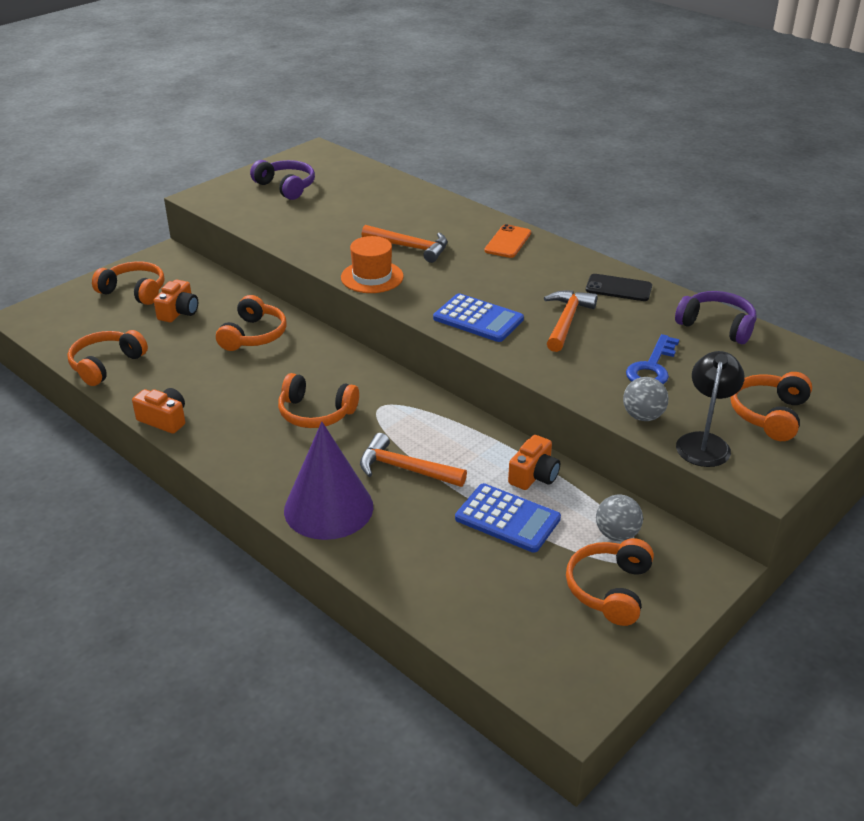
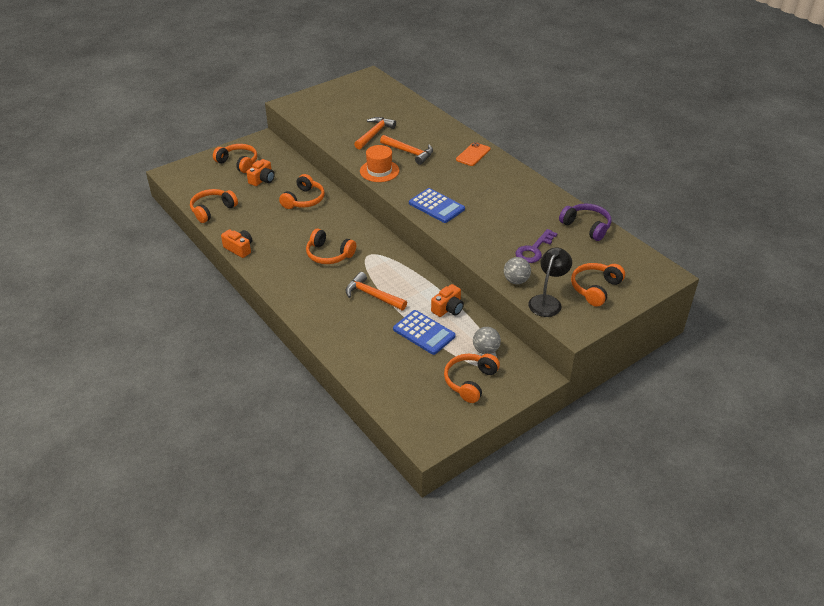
camera: 10 degrees right, 5 degrees up
(286, 187) = (343, 101): purple headphones -> none
(328, 508) = (321, 313): purple cone -> none
(566, 321) = (491, 213): orange hammer -> orange hammer (374, 134)
(618, 288) = (533, 194): black phone -> none
(652, 367) = (534, 250): blue key -> purple key

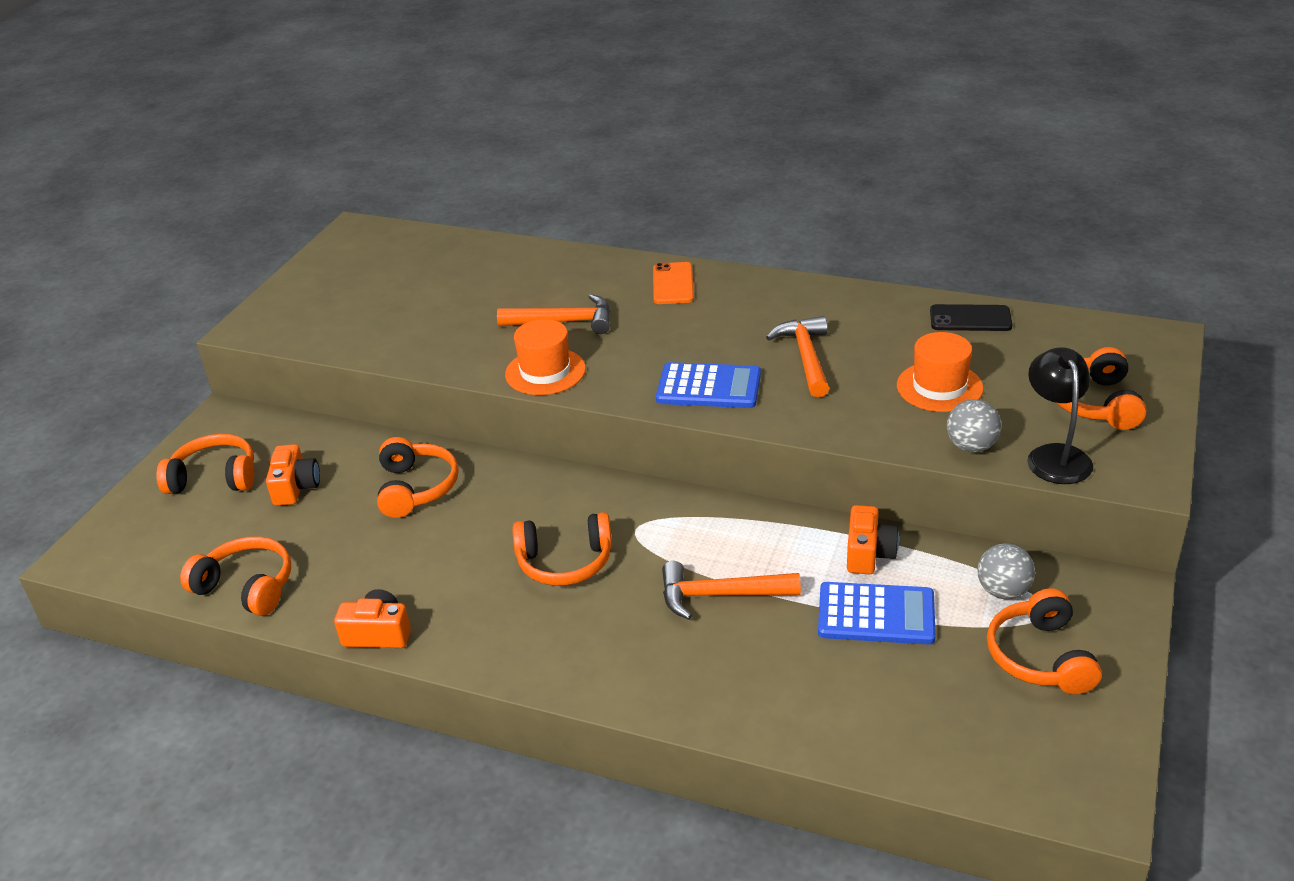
camera: 30 degrees left, 5 degrees down
(212, 210) = (247, 587): orange headphones -> orange headphones turned 105 degrees clockwise
(374, 134) = (468, 316): orange hammer -> orange hammer (806, 357)
(534, 250) = (939, 387): purple key -> orange hat
(586, 226) = (970, 319): purple headphones -> black phone

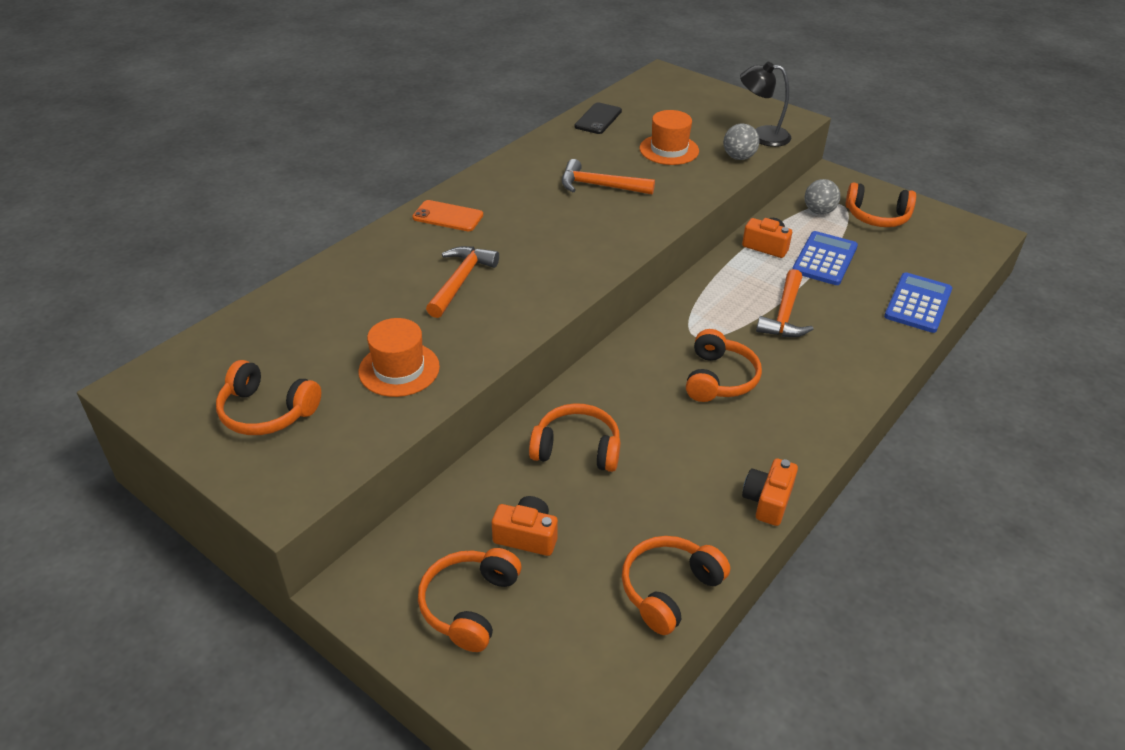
camera: 75 degrees left, 5 degrees up
(545, 372) = (532, 305): orange hat -> orange hat (399, 369)
(708, 387) = (610, 233): blue calculator -> blue calculator (918, 303)
(1095, 403) = (717, 110): orange headphones -> orange headphones (267, 412)

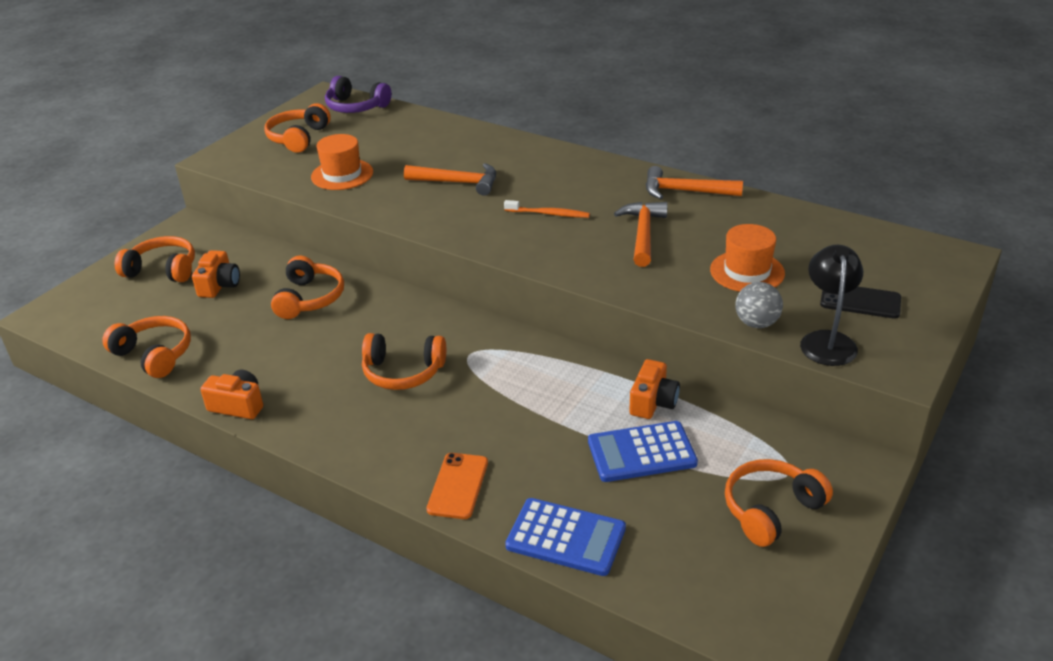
camera: 85 degrees right, 5 degrees down
(201, 356) = (356, 107): none -> purple headphones
(448, 216) = (556, 164): orange phone -> orange phone (458, 486)
(548, 230) = (548, 214): none -> orange toothbrush
(598, 119) = (794, 220): black phone -> black phone (860, 301)
(784, 314) = (517, 417): orange hammer -> orange hammer (685, 191)
(819, 211) = (757, 450): grey ball -> none
(824, 259) = (641, 452): blue calculator -> blue calculator turned 150 degrees clockwise
(877, 216) = (771, 510): orange headphones -> orange headphones turned 45 degrees clockwise

